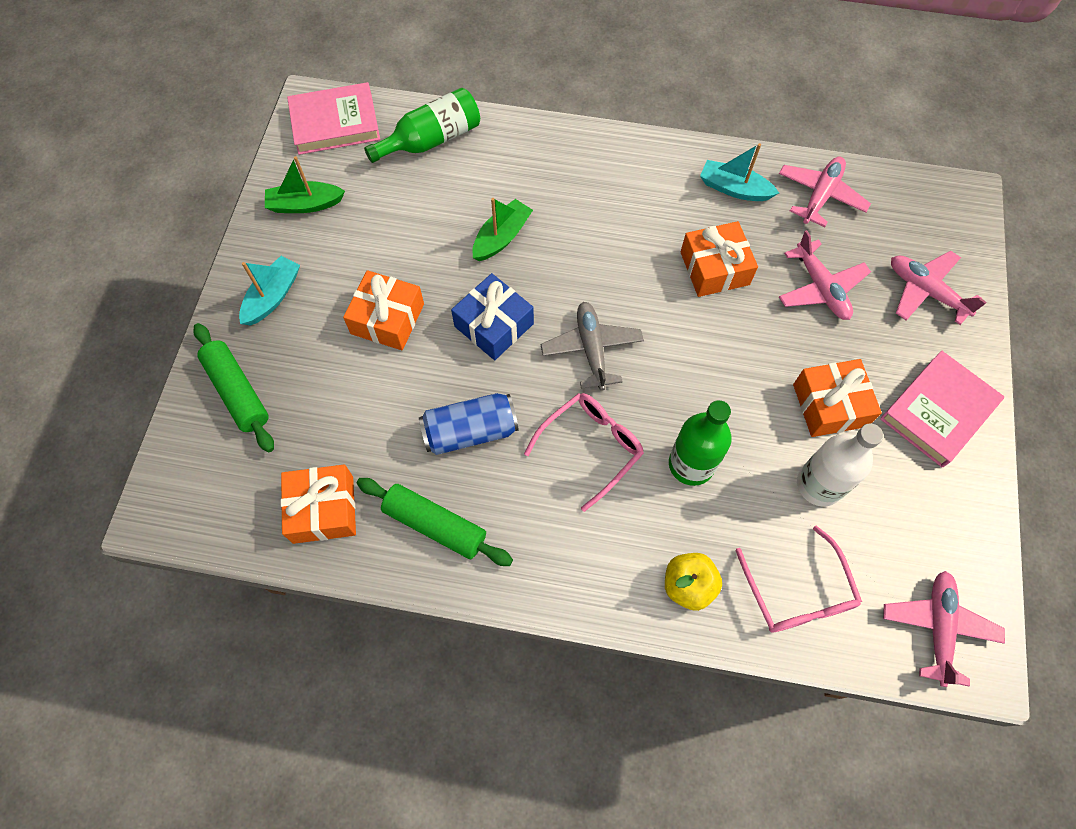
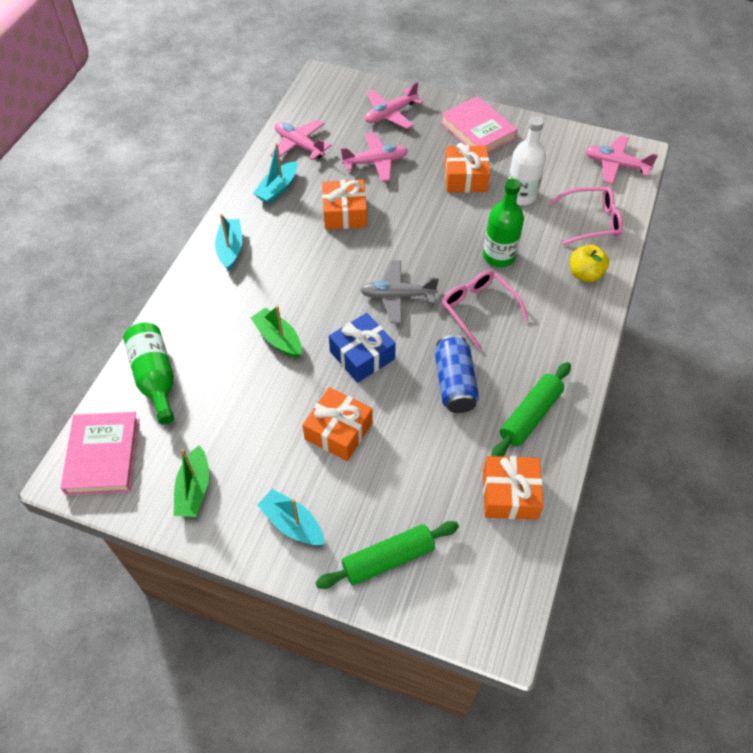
camera: 80 degrees left, 10 degrees down
(622, 163) = (230, 249): none -> turquoise boat

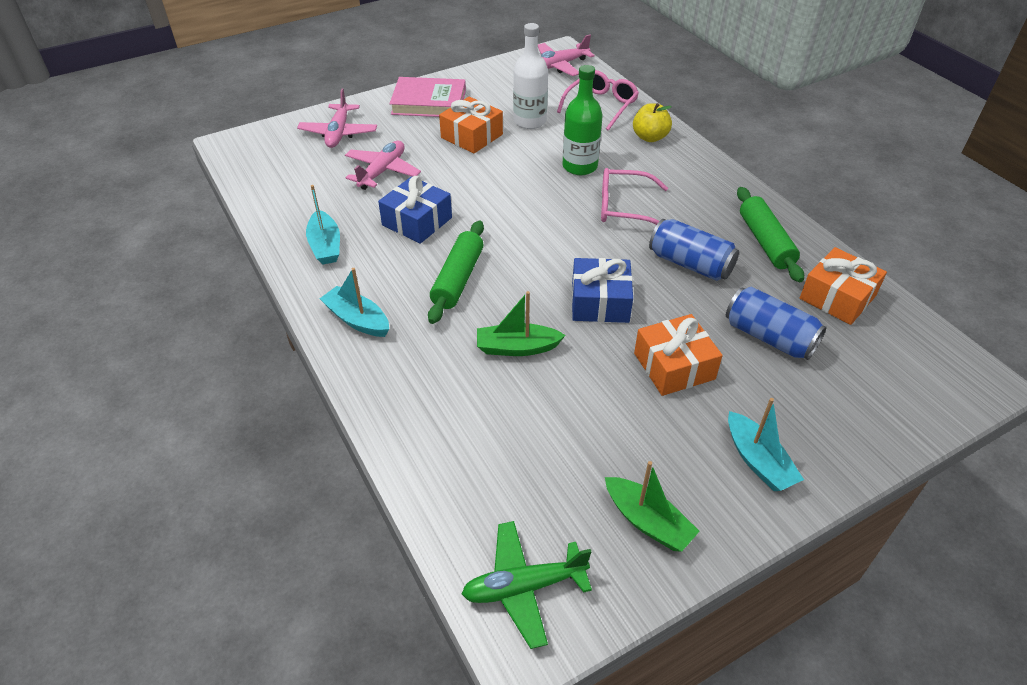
camera: 50 degrees left, 10 degrees down
(103, 456) = (524, 587): pink book -> green plane
(155, 377) = (460, 475): green bottle -> none
(292, 524) = (758, 461): turquoise boat -> turquoise boat turned 105 degrees counterclockwise
(299, 145) = (291, 203): pink plane -> none
(344, 213) = (417, 221): orange gift -> blue gift
(388, 559) = (851, 412): green rolling pin -> green rolling pin (457, 279)
(397, 296) = (555, 243): grey plane -> none
(420, 471) = (769, 337): none -> blue can

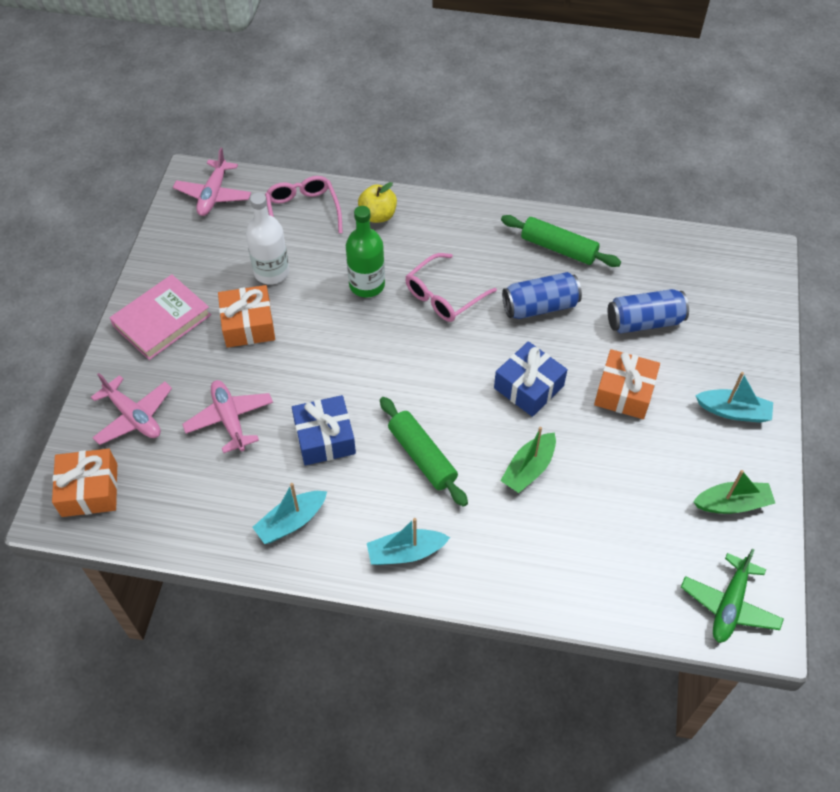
camera: 50 degrees left, 10 degrees up
(325, 246) = (291, 522): turquoise boat -> turquoise boat turned 120 degrees clockwise
(837, 297) = (643, 257): orange gift -> orange gift (89, 490)

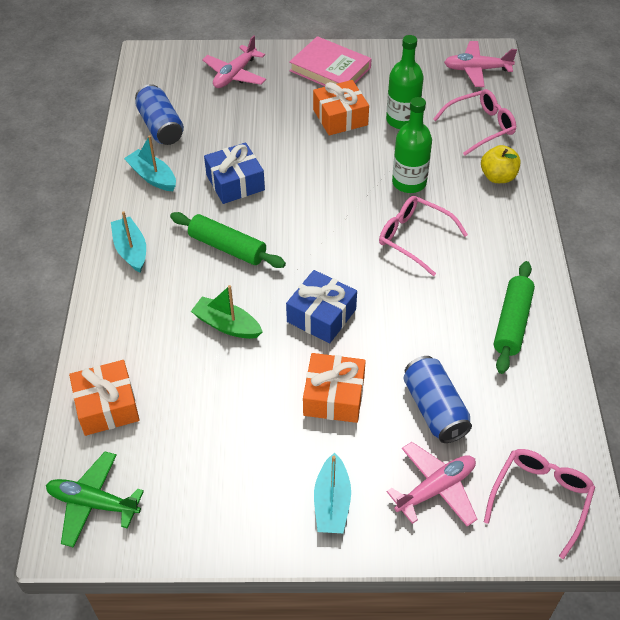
camera: 80 degrees right, 5 degrees down
(89, 490) = (167, 68): orange gift -> orange gift (107, 406)
(230, 419) = (242, 125): pink plane -> pink plane (435, 489)
(271, 272) = (402, 120): white bottle -> green bottle
(422, 456) = (227, 247): green rolling pin -> green rolling pin turned 75 degrees clockwise
(540, 306) = (426, 314): blue can -> blue can (161, 127)
(732, 504) = (211, 503): green boat -> none
(733, 273) = (540, 499): none -> pink glasses

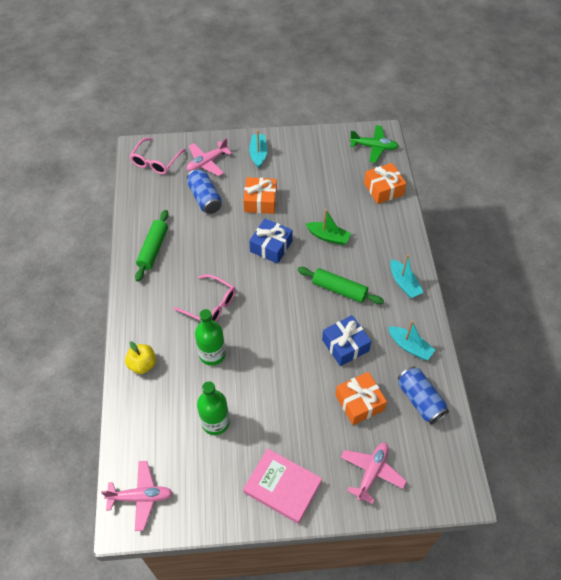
camera: 175 degrees right, 5 degrees up
(340, 117) = (269, 422): orange gift -> orange gift (359, 402)
(480, 127) = (149, 419): pink glasses -> none

